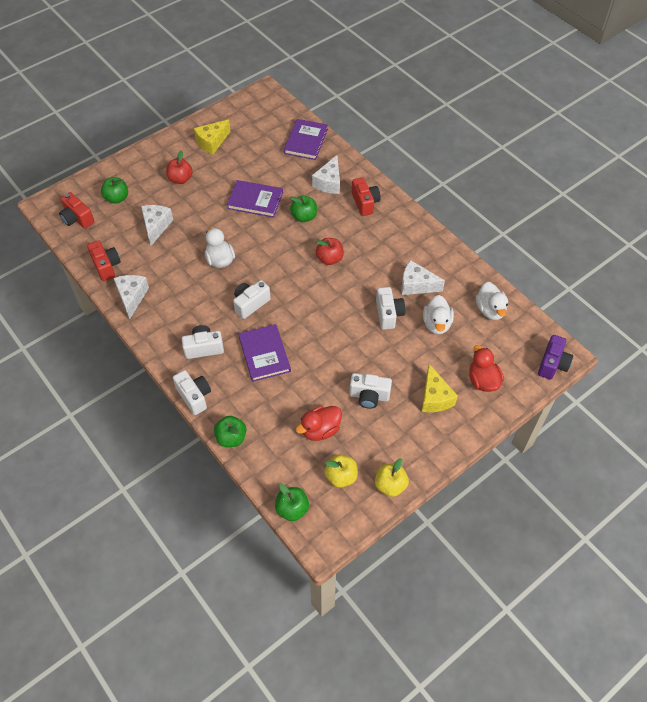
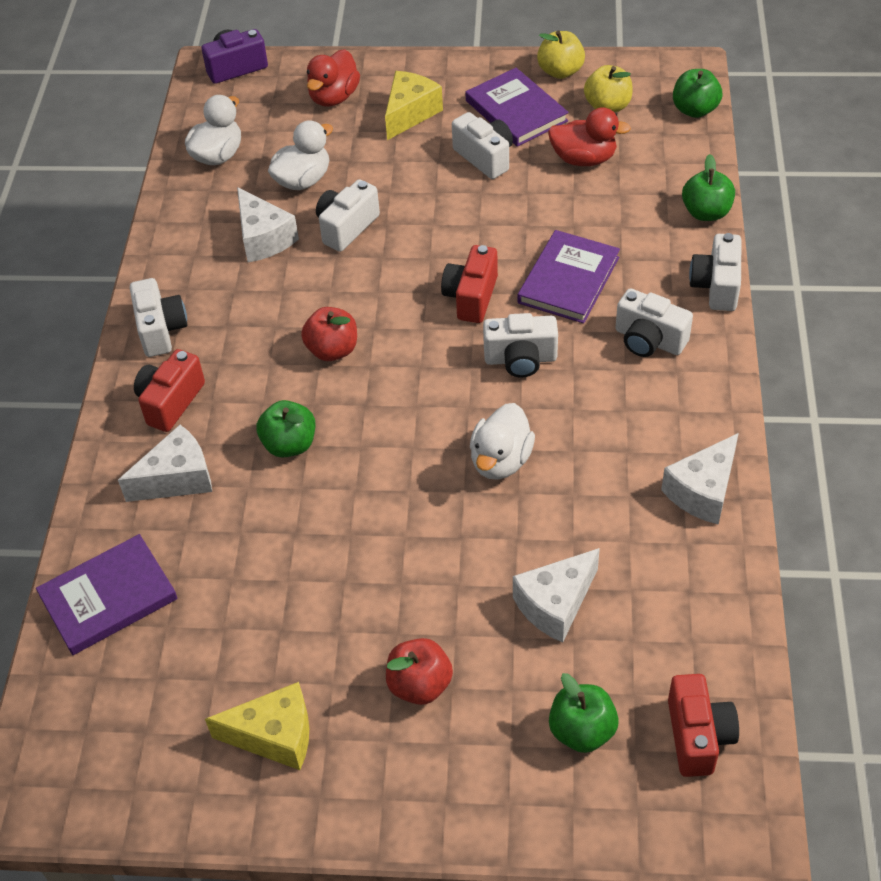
camera: 135 degrees left, 5 degrees down
(106, 266) = (708, 582): red camera -> red camera (471, 297)
(255, 200) = (333, 533): purple book -> purple book (516, 111)
(404, 223) = (161, 330): none -> white camera

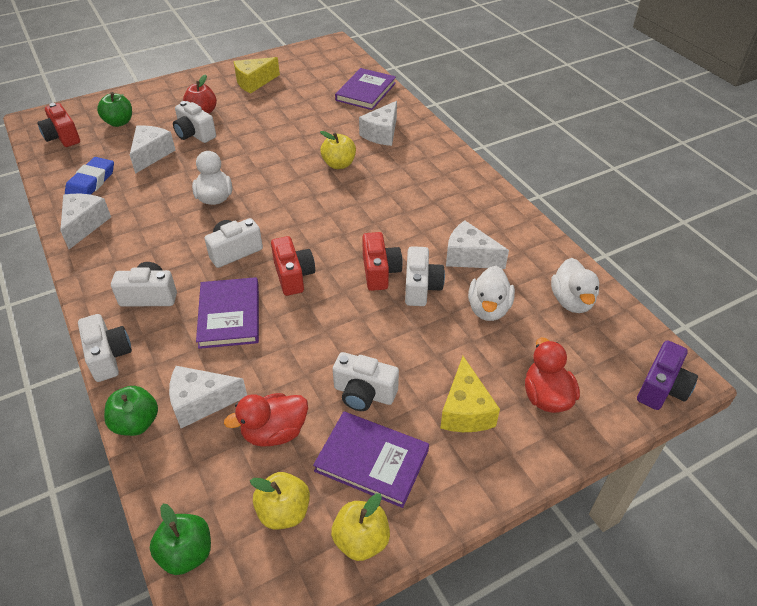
camera: 145 degrees right, 5 degrees down
(161, 330) = (468, 185): white camera -> white camera (194, 134)
(170, 402) = (422, 158): red camera -> red camera (380, 272)
(289, 444) = (339, 164): green apple -> yellow apple
(332, 350) = (357, 212): red apple -> none
(638, 206) = (201, 402): none -> white cheese
(673, 580) = (91, 182): none -> blue eraser

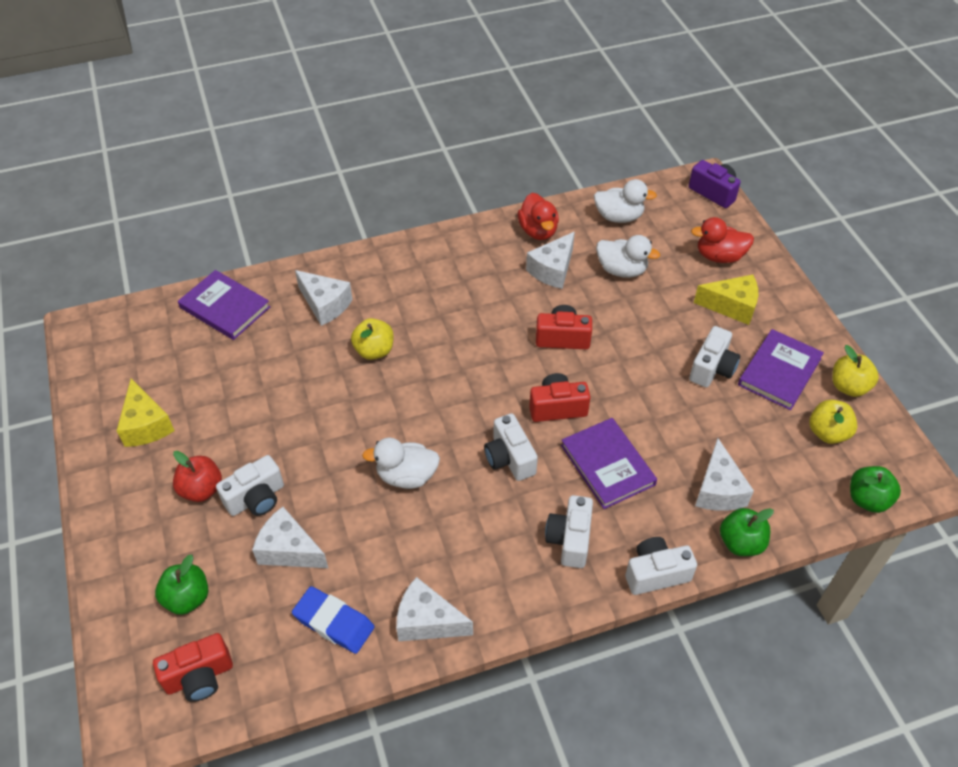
camera: 80 degrees left, 5 degrees up
(229, 315) = (607, 465): purple book -> purple book turned 60 degrees clockwise
(274, 432) = (752, 435): red duck -> red duck (538, 231)
(421, 287) = (588, 311): white camera -> none

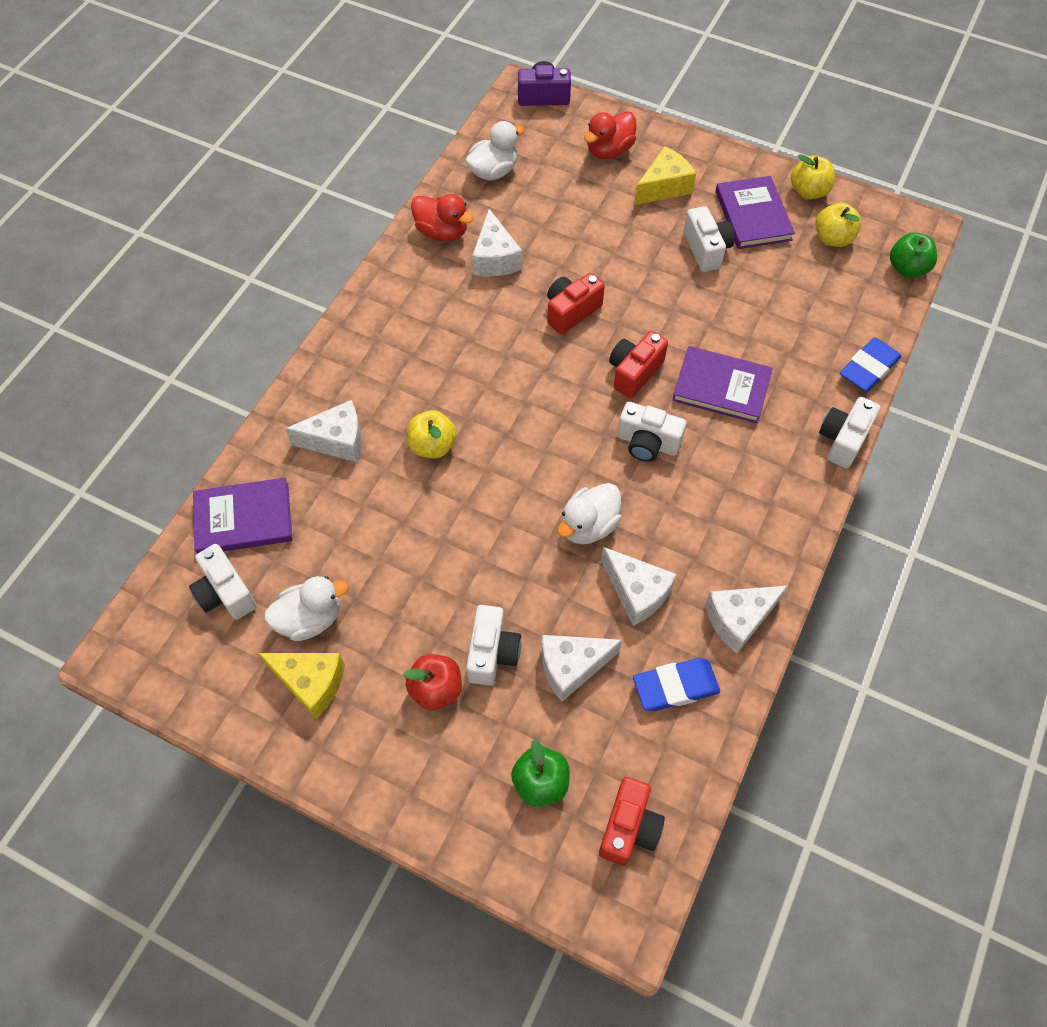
camera: 45 degrees left, 10 degrees up
(569, 539) = (761, 467): white camera -> white camera (225, 593)
(621, 270) = (549, 217): white duck -> white duck (310, 619)
(718, 490) = (813, 341): white cheese -> white cheese (637, 592)
(740, 543) = (868, 368): green apple -> blue eraser

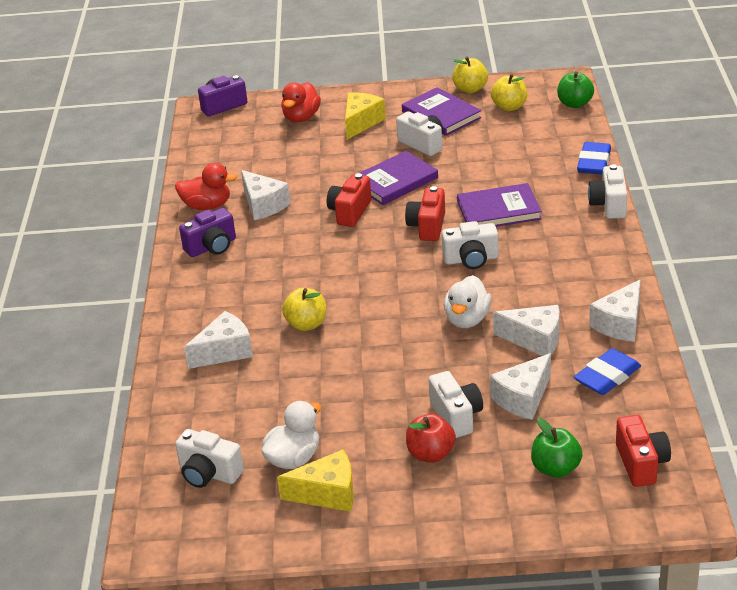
camera: 25 degrees left, 25 degrees down
(243, 518) = (185, 425): purple book -> purple book (395, 181)
(412, 292) = (212, 247): none -> purple camera
(493, 171) = (219, 159): white duck -> none

